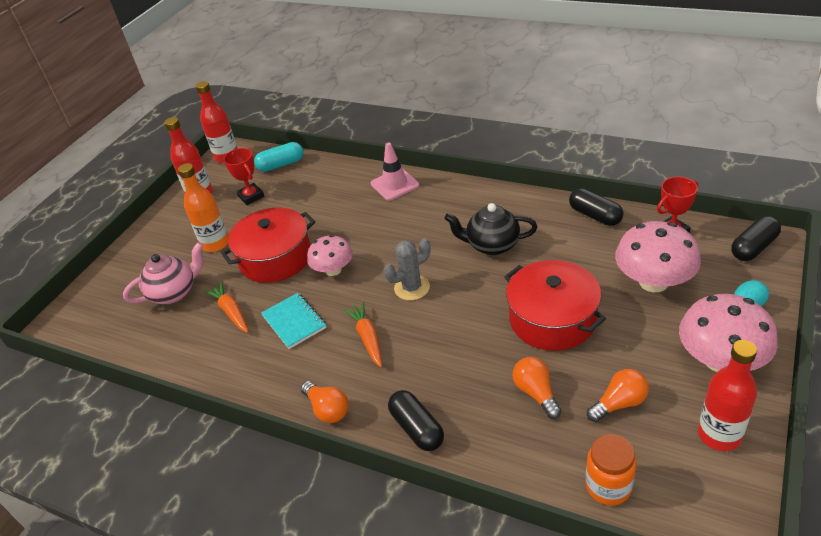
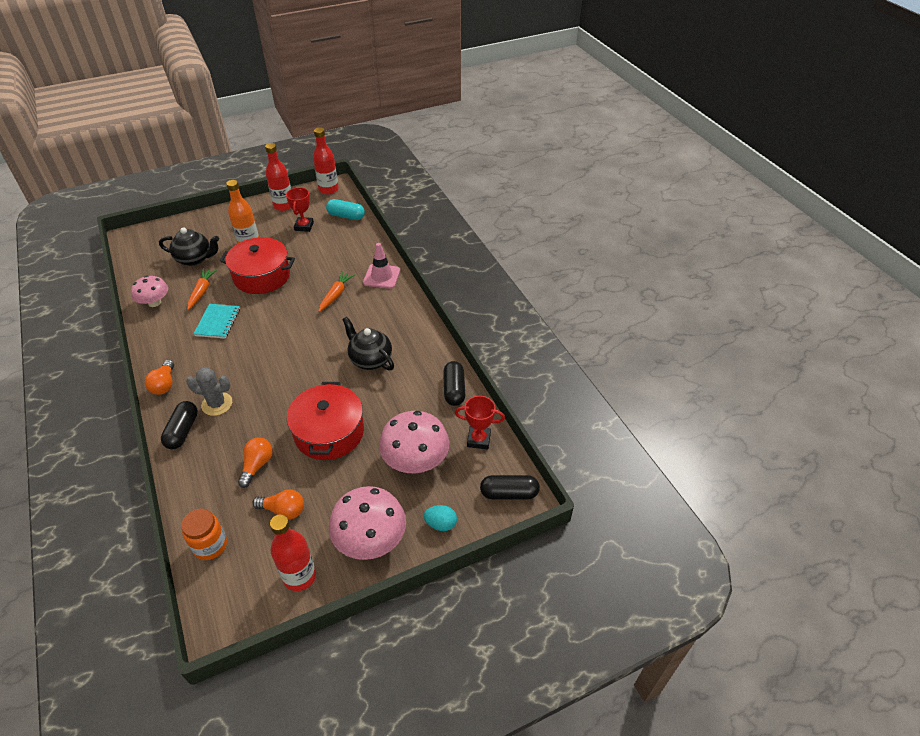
camera: 35 degrees right, 5 degrees up
(174, 292) = (195, 259): pink teapot -> black teapot
(333, 270) = (276, 306): pink mushroom -> pink mushroom (154, 302)
(368, 338) = (233, 361): orange carrot -> orange carrot (336, 295)
(412, 288) = (294, 350): grey cactus -> grey cactus (217, 404)

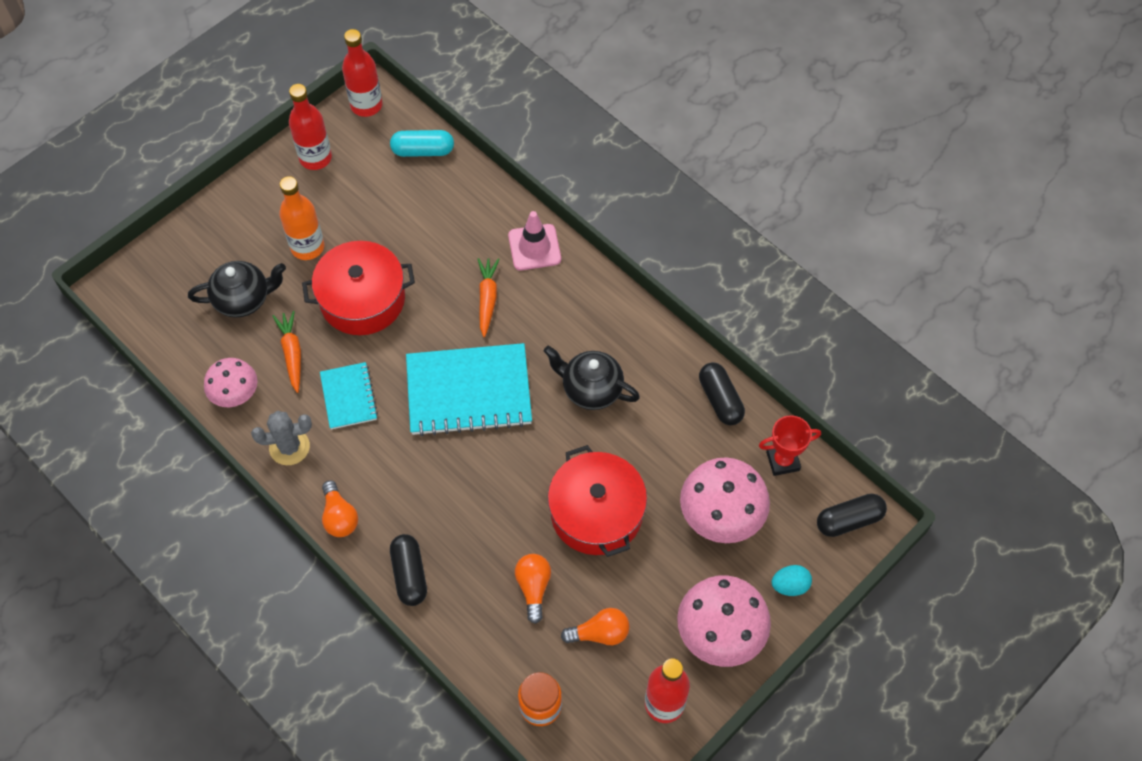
camera: 20 degrees left, 15 degrees up
(217, 404) = (429, 521): grey cactus -> grey cactus (289, 447)
(291, 339) = (469, 392): none -> turquoise notebook
(304, 226) = (370, 189): red trophy -> none

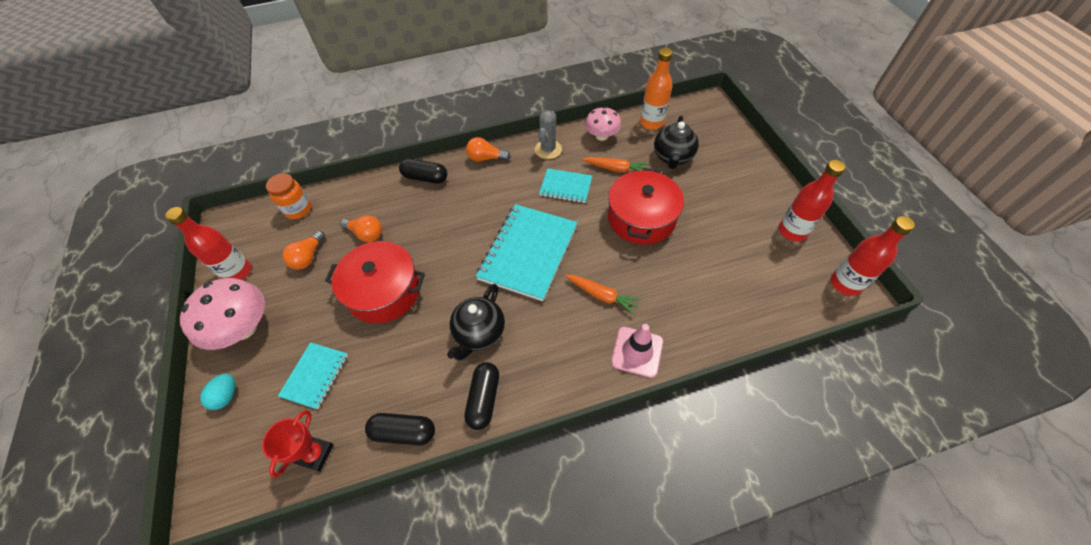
camera: 120 degrees right, 5 degrees down
(307, 247) = (703, 201): orange bottle -> orange bottle (651, 122)
(423, 151) = (778, 307): turquoise capsule -> none
(591, 389) = (479, 333): black teapot -> black teapot turned 150 degrees clockwise
(721, 515) = (315, 376): pink mushroom -> turquoise notebook
(849, 520) = (226, 481): black capsule -> black capsule (484, 399)

